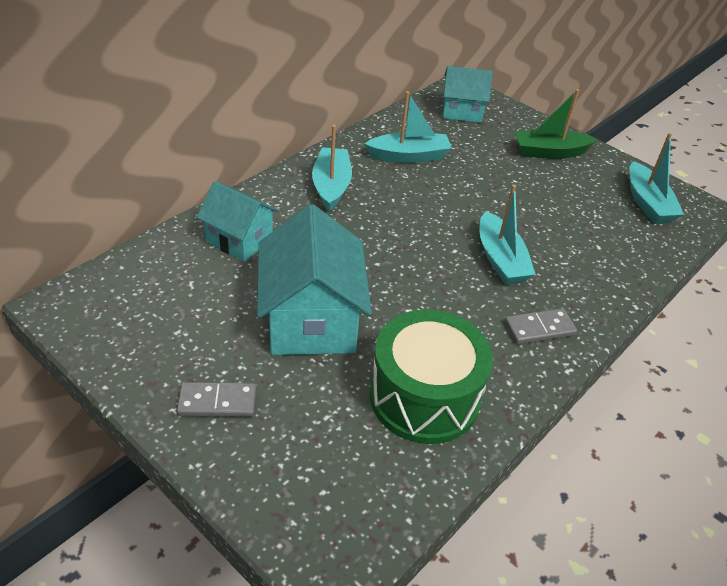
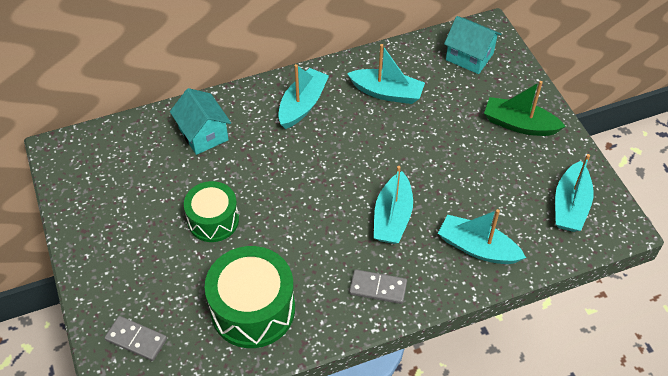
camera: 30 degrees right, 10 degrees up
(217, 402) = (116, 260): grey domino -> grey domino (136, 339)
(311, 320) = (213, 220): turquoise house -> green drum
(601, 261) = (477, 248): none -> turquoise boat

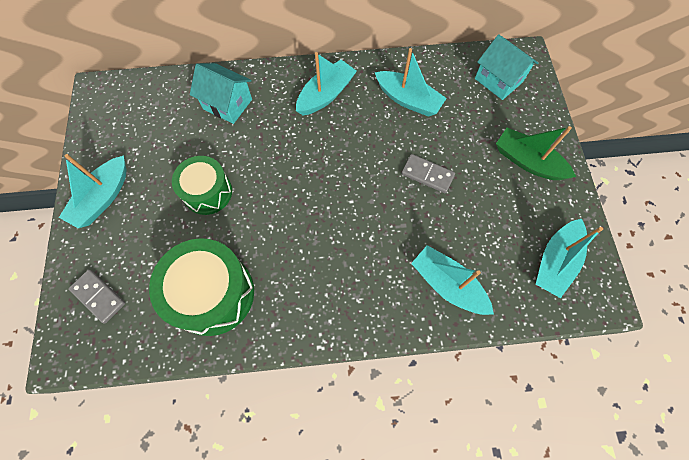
camera: 15 degrees right, 15 degrees up
(203, 134) = (227, 104): turquoise house -> turquoise house turned 45 degrees counterclockwise
(378, 288) = (337, 303): grey domino -> grey domino (427, 175)
(392, 217) = (374, 230): turquoise boat -> turquoise boat (103, 198)

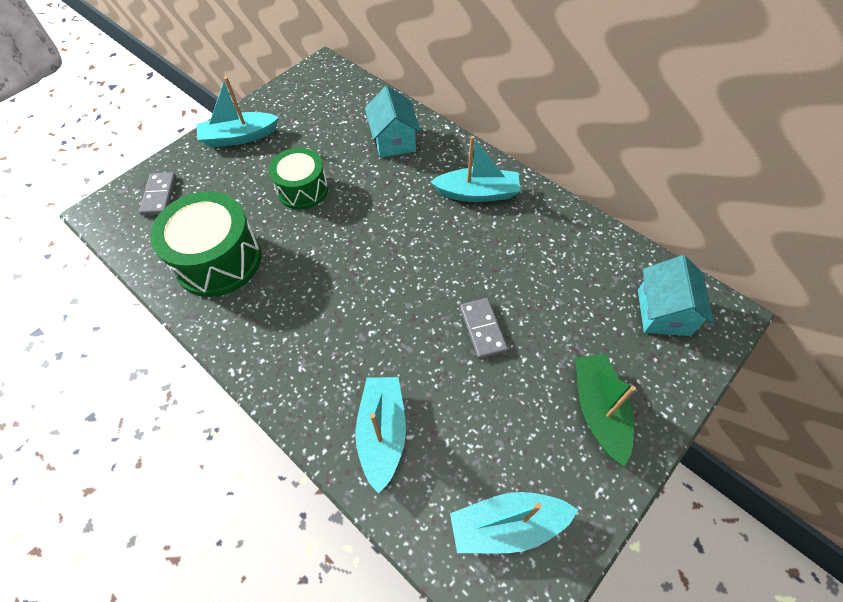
camera: 50 degrees right, 10 degrees down
(408, 100) = (545, 255): turquoise boat -> none

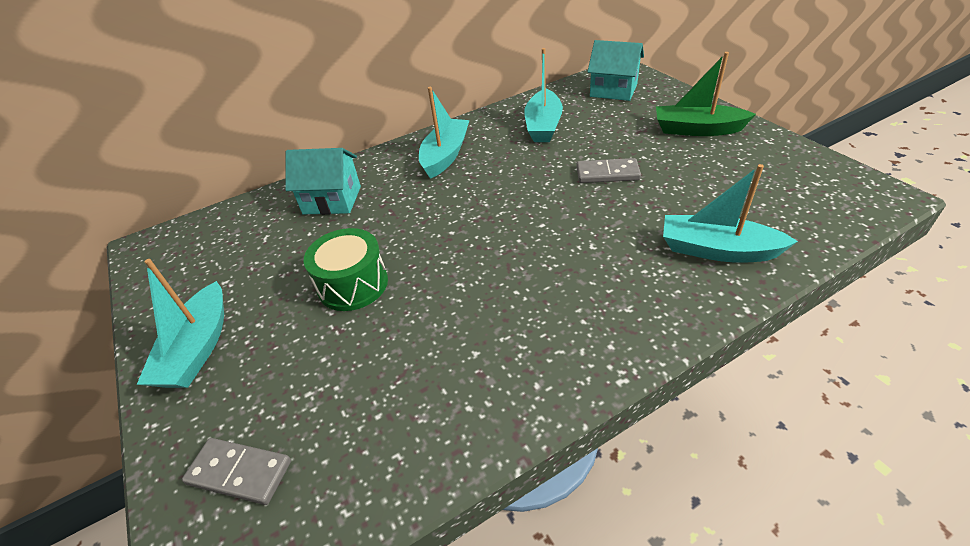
camera: 70 degrees left, 15 degrees down
(218, 260) = (426, 387): green drum -> none
(507, 525) = (805, 187): turquoise boat -> turquoise boat (543, 126)

